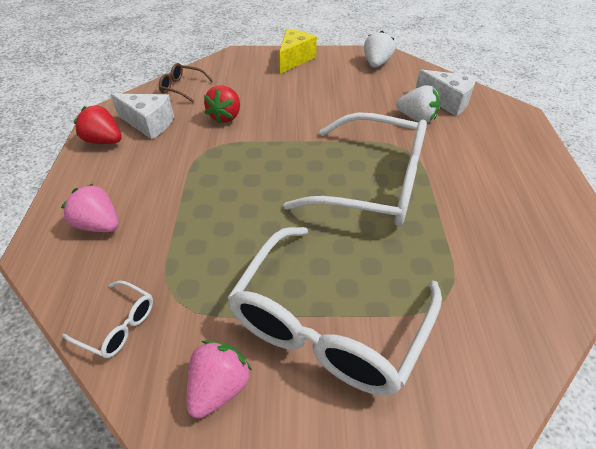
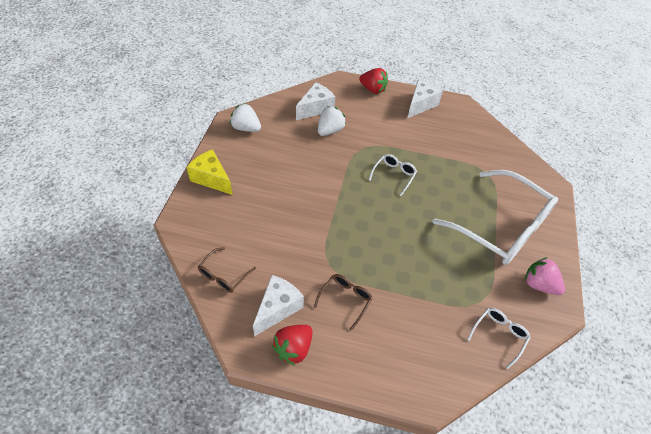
camera: 80 degrees left, 5 degrees up
(99, 225) = (406, 350): pink strawberry -> none
(163, 167) = (345, 300): none -> brown glasses
(226, 116) = (287, 246): red strawberry -> red strawberry (373, 89)
(372, 183) = (393, 175): white glasses -> white glasses, size x0.42
(546, 196) = (420, 105): none -> white cheese

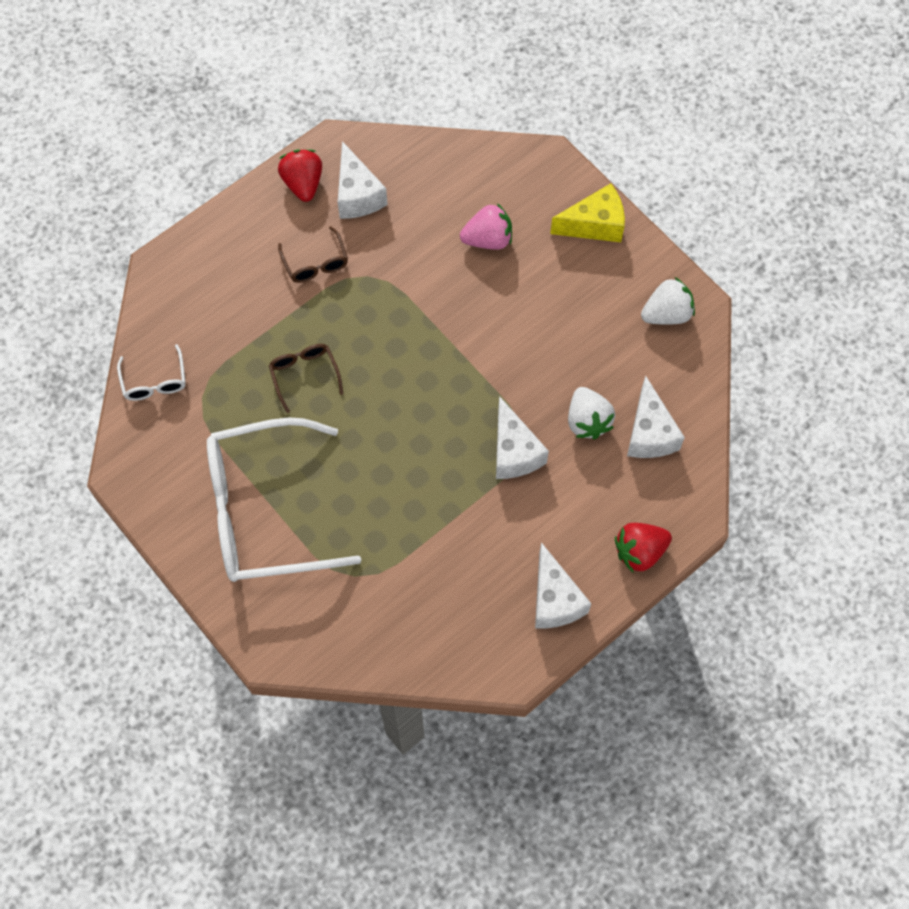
camera: 130 degrees right, 15 degrees up
(224, 275) = (437, 168): brown glasses -> brown glasses (304, 375)
(370, 148) = (514, 452): none -> white cheese
(393, 175) = (443, 444): white glasses -> none
(539, 284) = (165, 480): pink strawberry -> pink strawberry (488, 239)

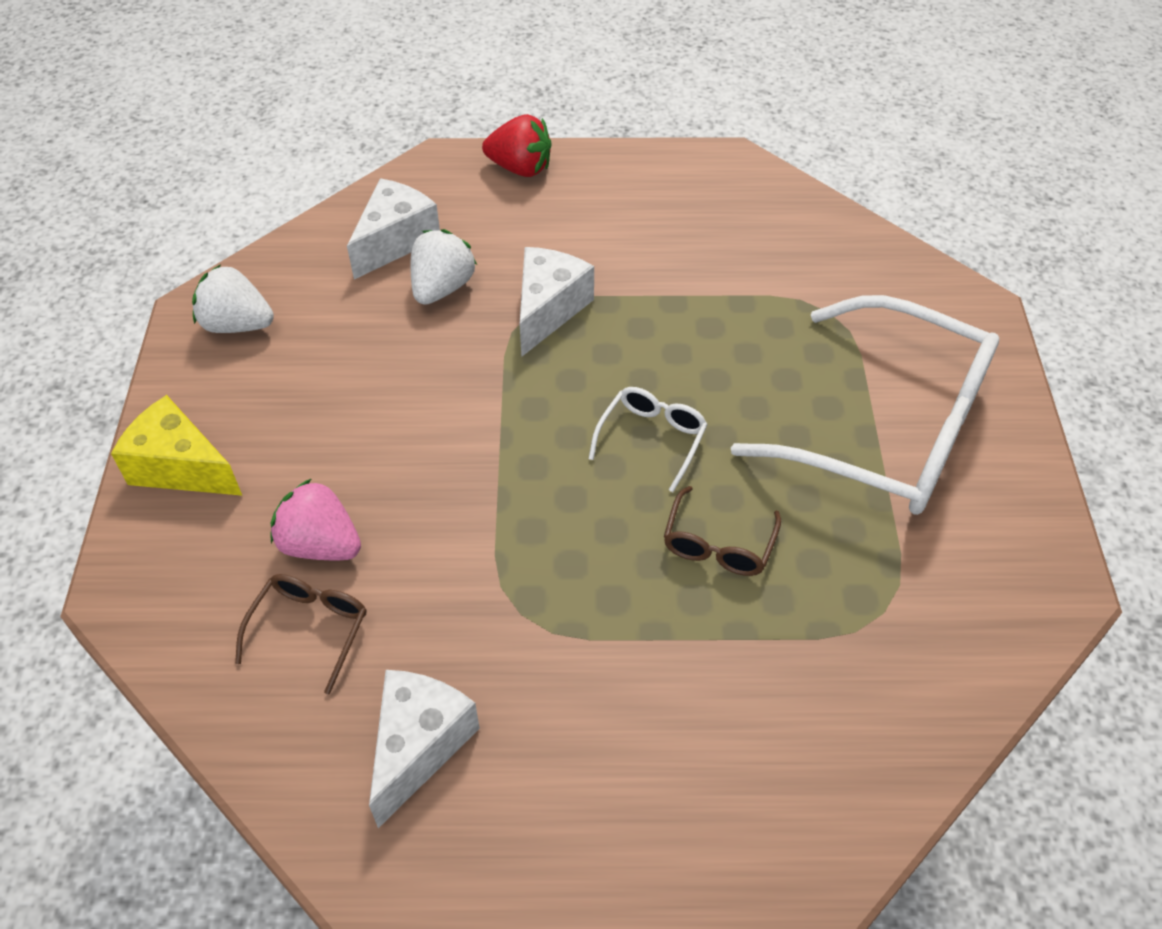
camera: 140 degrees left, 15 degrees down
(154, 381) = (942, 681): white glasses -> white glasses (651, 439)
(303, 184) = (480, 834): red strawberry -> none
(315, 262) = (574, 686): brown glasses -> brown glasses (309, 630)
(554, 599) = (639, 182): white cheese -> none

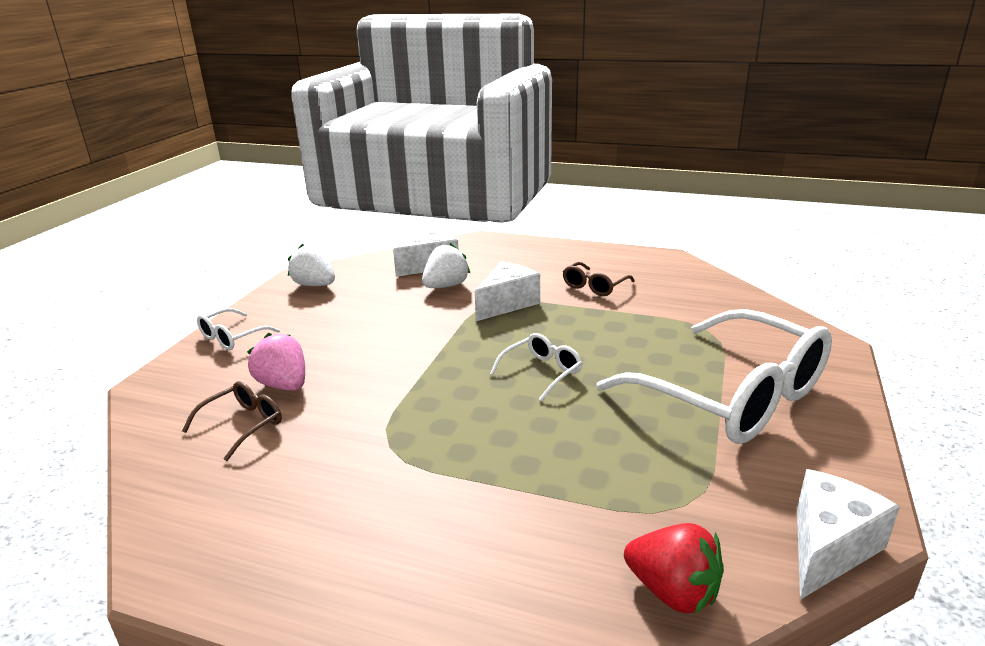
camera: 20 degrees right, 25 degrees down
(181, 467) = (233, 337): yellow cheese -> white glasses
(419, 746) = (263, 505): white cheese -> white cheese (828, 548)
(520, 168) = (527, 246): red strawberry -> red strawberry (673, 591)
(718, 544) = (561, 436): brown glasses -> brown glasses (594, 286)

